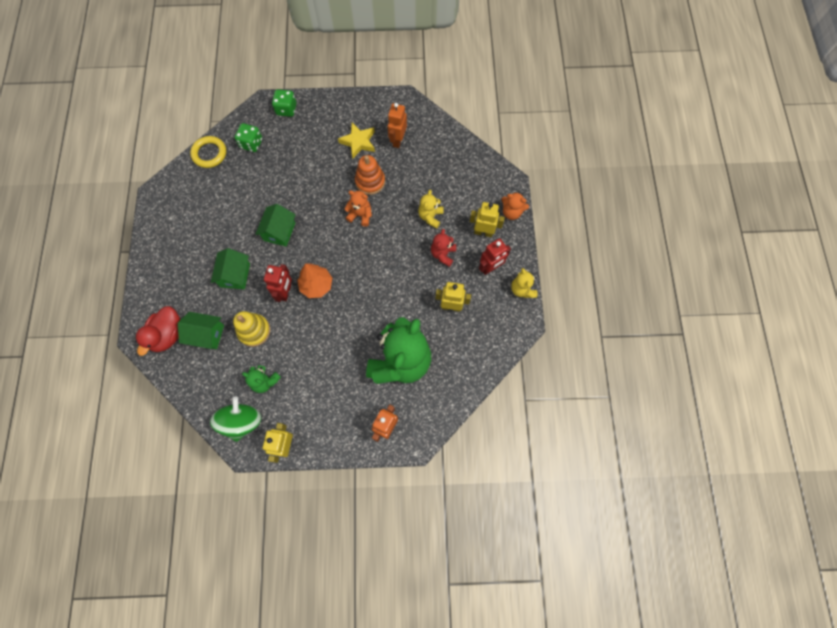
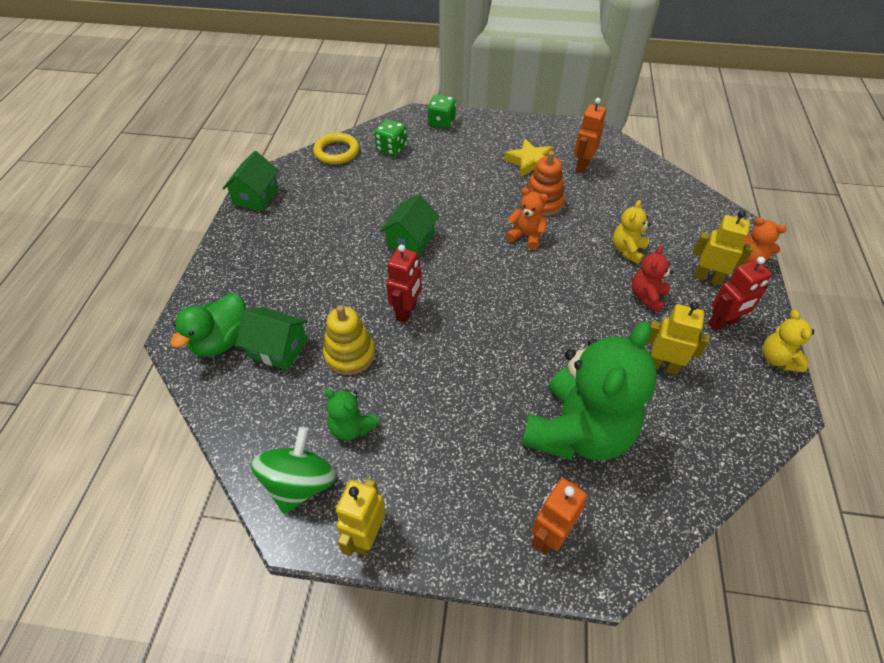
camera: 10 degrees right, 20 degrees down
(168, 335) = (222, 341): red duck -> green duck
(235, 275) = (338, 281): green house -> green house (256, 196)
(316, 285) = (454, 309): orange tree -> none

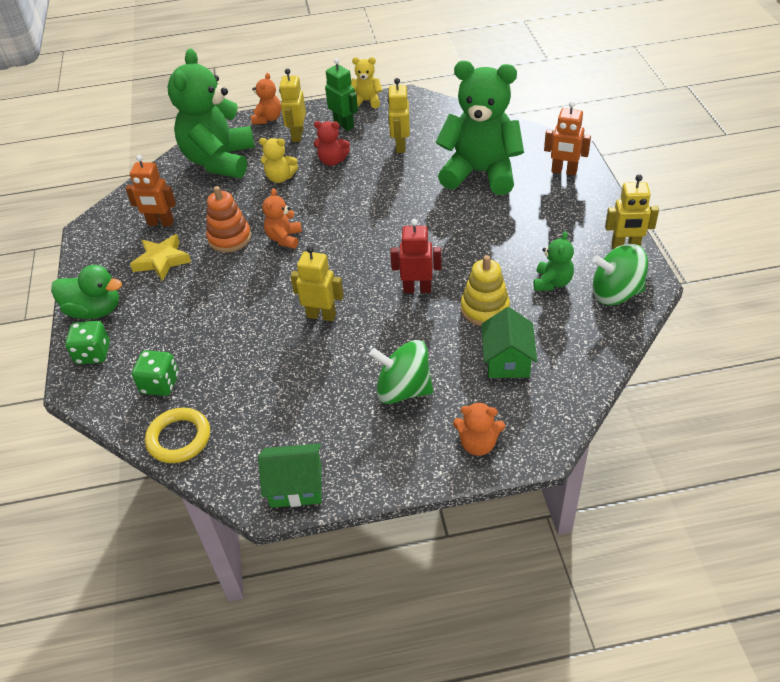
camera: 105 degrees left, 5 degrees down
(212, 299) = (478, 444): none -> orange teddy bear
(222, 341) = (523, 407): green duck -> green duck (95, 310)
(296, 270) = (403, 390): none -> green spinning top
(410, 240) = (321, 315): green house -> yellow robot
(671, 212) = (219, 161): none -> green teddy bear
(722, 323) = (344, 125): red robot -> green robot
(777, 359) = (366, 101): yellow teddy bear -> yellow teddy bear turned 150 degrees counterclockwise

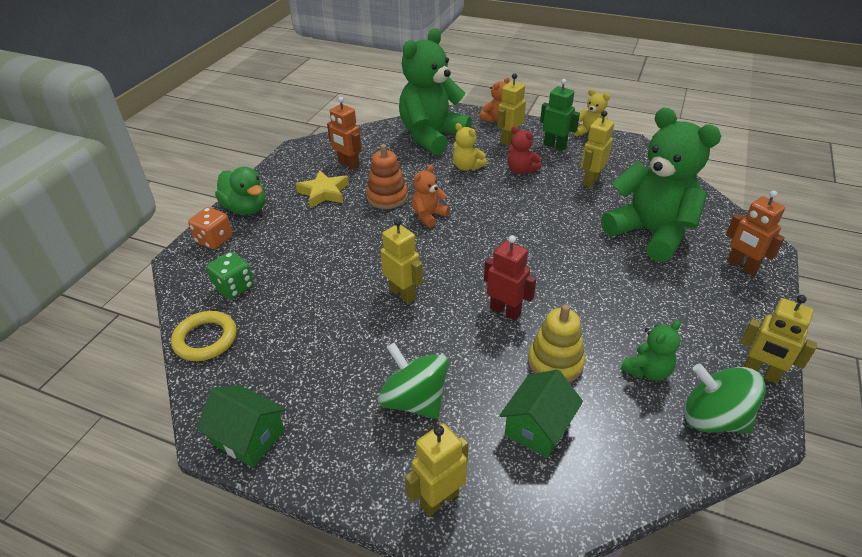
camera: 30 degrees right, 5 degrees down
(93, 354) = (214, 240): green dice -> orange dice
(344, 125) = (555, 146): green robot -> green robot turned 45 degrees counterclockwise
(478, 444) = (439, 499): orange teddy bear -> yellow robot

